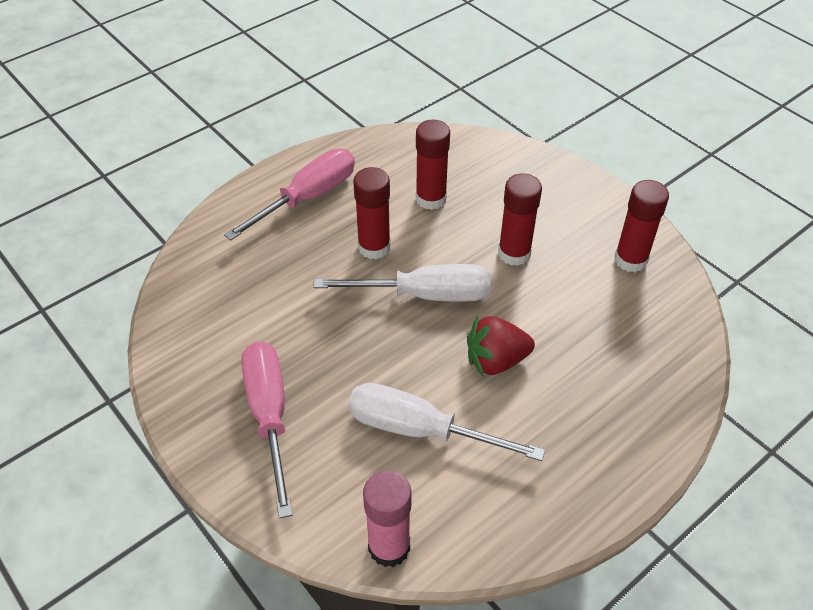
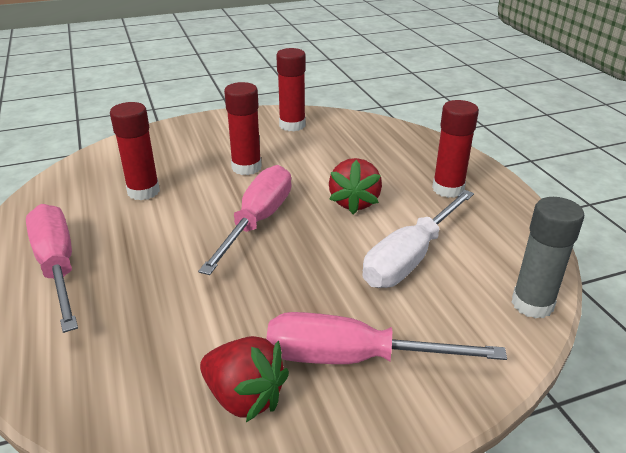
camera: 70 degrees left, 15 degrees down
(211, 360) = (244, 397): none -> red strawberry
(374, 247) = (173, 237): red glue stick -> red glue stick (448, 189)
(389, 547) = (532, 304): pink glue stick -> grey glue stick
(424, 295) = (257, 221): white screwdriver -> pink screwdriver

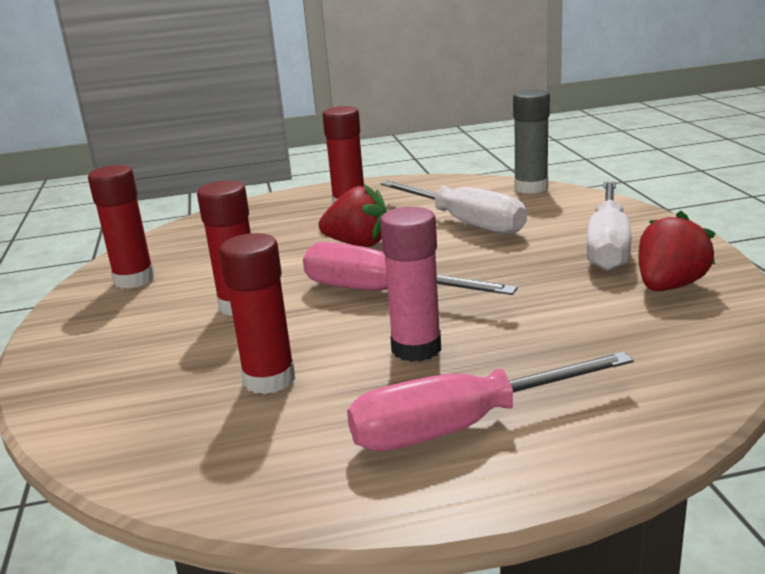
camera: 80 degrees left, 10 degrees down
(164, 243) = (416, 348): none -> pink glue stick
(352, 358) = (608, 246): pink screwdriver -> white screwdriver

